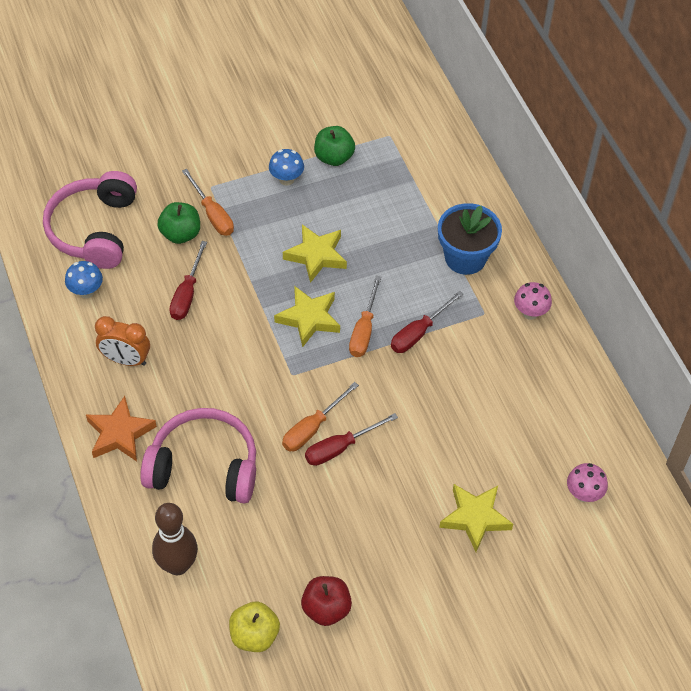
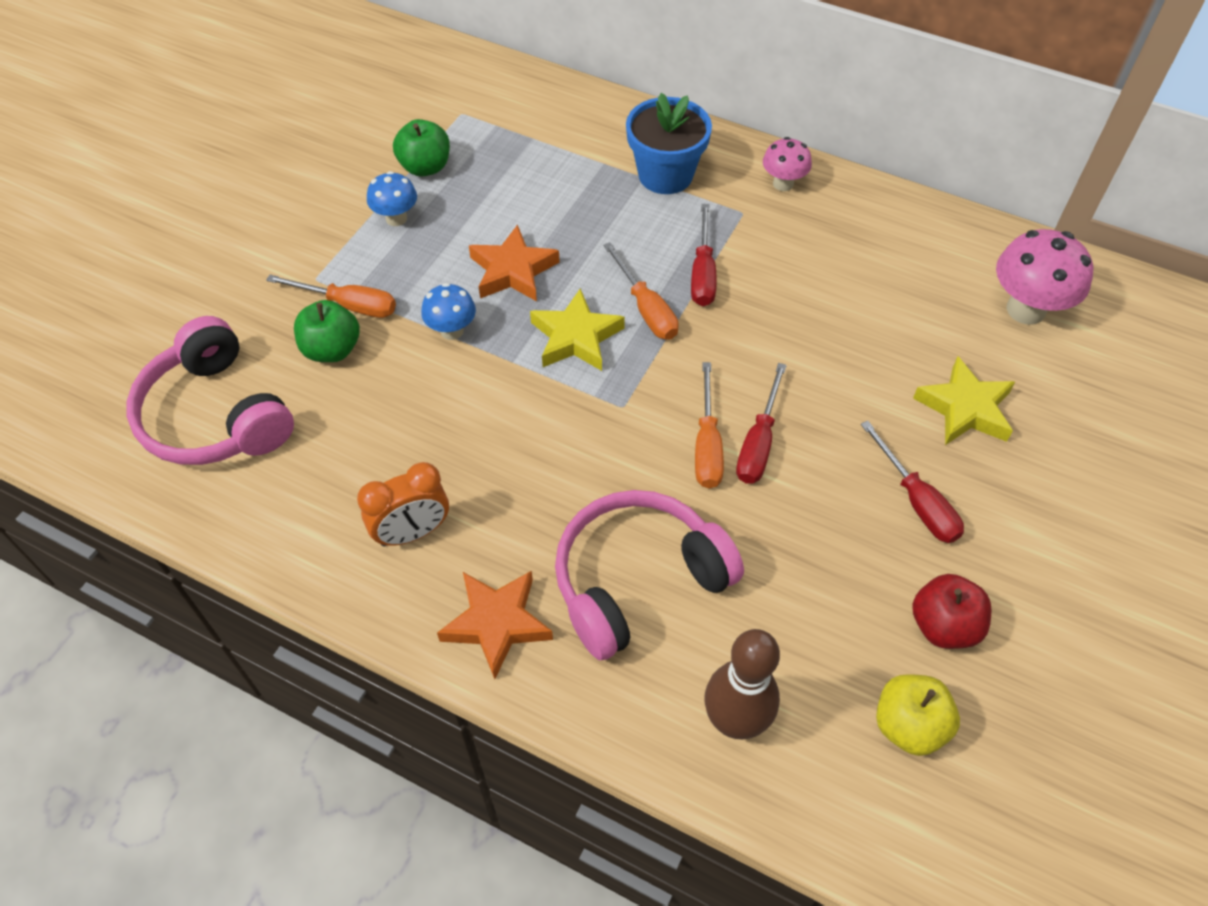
camera: 40 degrees left, 0 degrees up
(86, 291) = (278, 491): blue mushroom -> blue mushroom (452, 331)
(187, 294) = (409, 407): red screwdriver -> red screwdriver (916, 501)
(316, 255) = (513, 271): yellow star -> orange star
(583, 494) = (1025, 309): pink mushroom -> pink mushroom, size x1.69

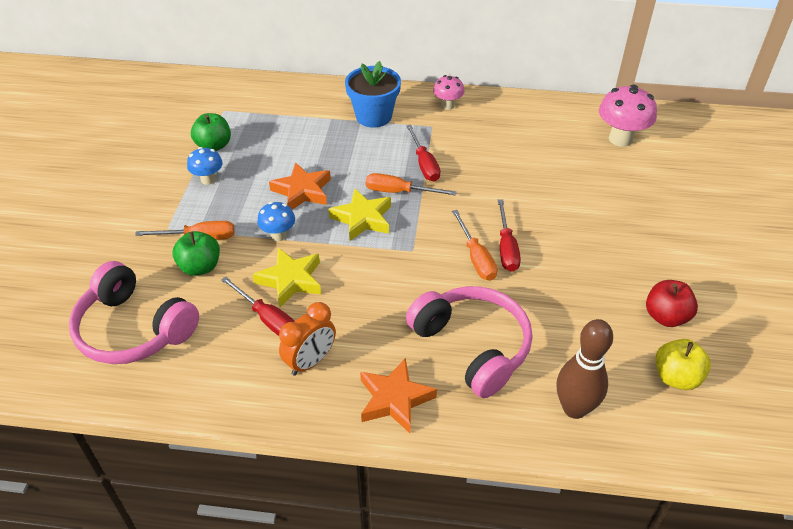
camera: 20 degrees left, 10 degrees down
(637, 580) = (472, 346): pink headphones -> pink headphones turned 105 degrees clockwise
(646, 308) = (399, 192): orange screwdriver -> orange screwdriver turned 150 degrees clockwise
(916, 501) = (614, 254): red screwdriver -> red screwdriver (267, 319)
(965, 408) = (615, 198): yellow star -> yellow star (291, 280)

